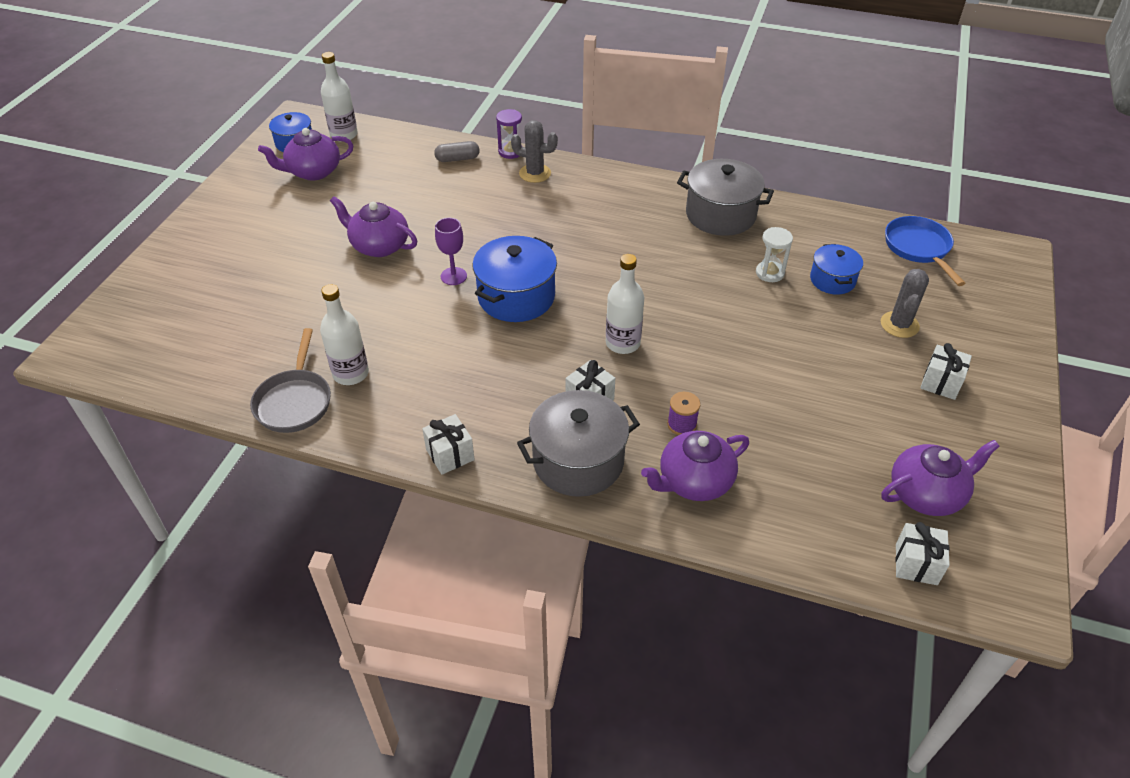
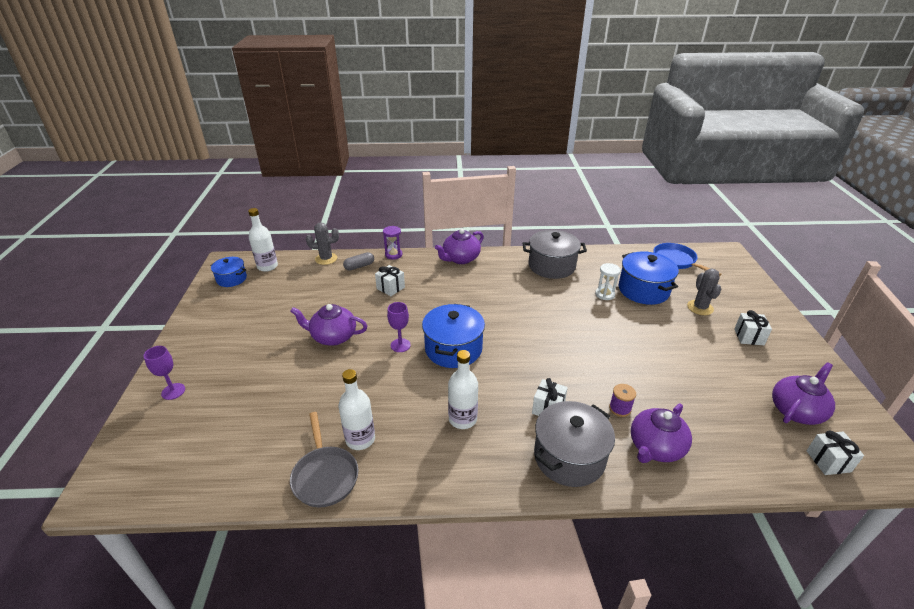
camera: 20 degrees left, 10 degrees down
(178, 267) = (173, 391): none -> purple goblet
(313, 172) = (256, 296): purple teapot -> purple teapot (460, 259)
(450, 455) = (473, 482): white gift -> white gift (390, 288)
(535, 173) = (418, 265): grey cactus -> grey cactus (326, 259)
(623, 343) = (545, 362): white bottle -> white bottle (462, 419)
(832, 280) = (643, 290): blue pot -> blue pot, size x1.67

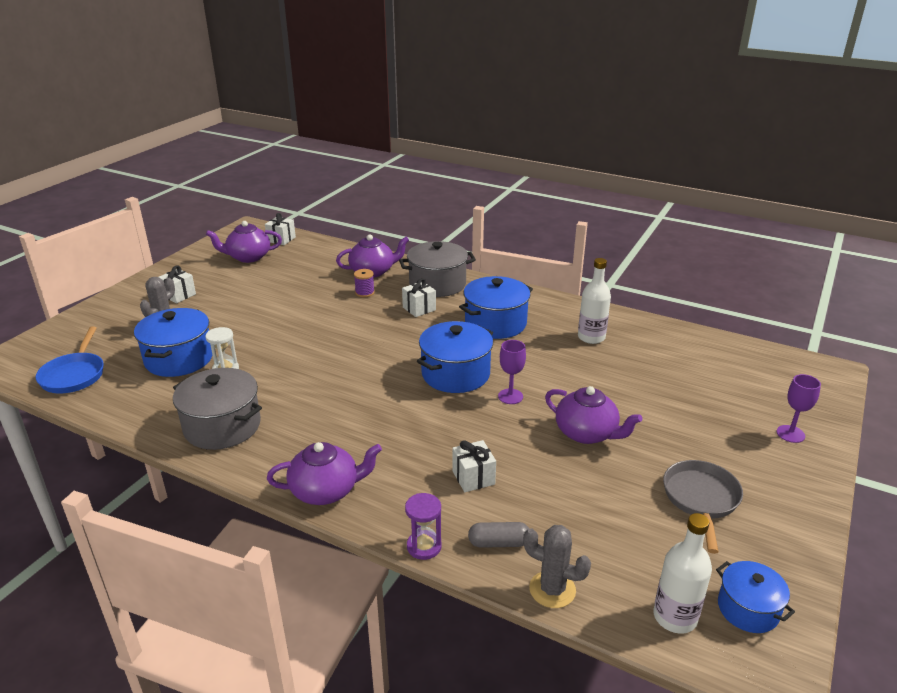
camera: 150 degrees left, 5 degrees down
(325, 476) = (628, 326): grey pan -> grey pan (701, 499)
(462, 419) = (495, 323): white bottle -> blue pot

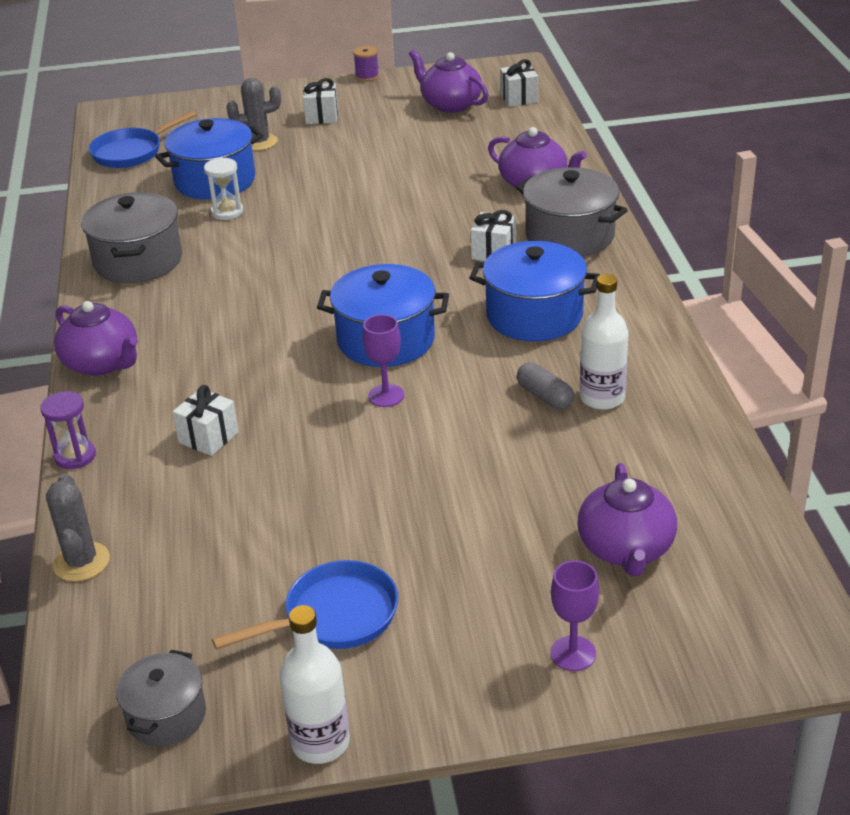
camera: 55 degrees right, 5 degrees up
(364, 293) = (478, 204): purple spool -> purple spool (367, 76)
(499, 543) = (121, 499): grey capsule -> grey capsule (545, 396)
(587, 433) = (374, 480): purple teapot -> purple teapot (626, 549)
(675, 617) = (109, 663): white bottle -> white bottle (320, 742)
(701, 499) = (334, 616): grey pan -> blue pan
(748, 609) = (166, 716): blue pot -> grey pot

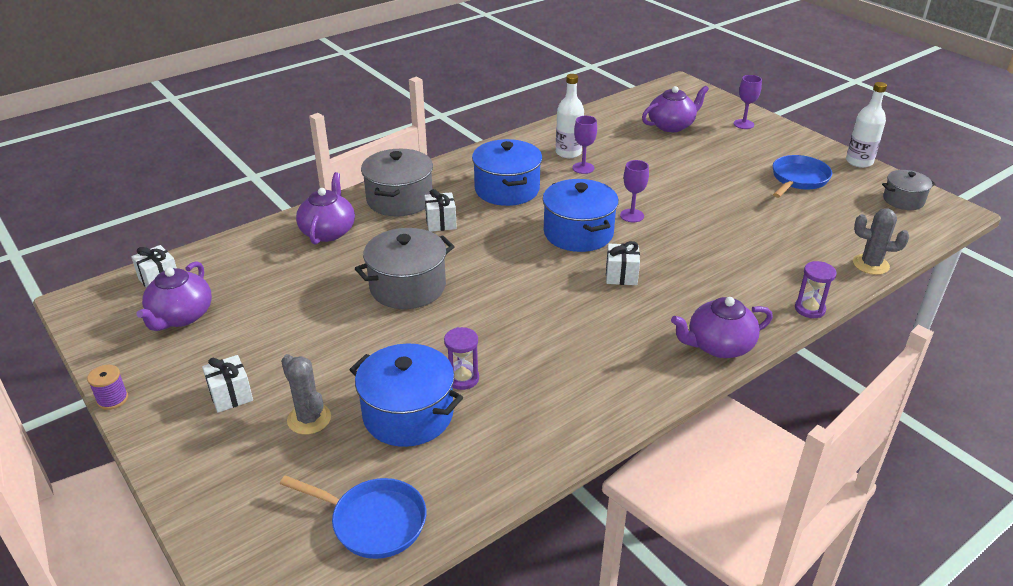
camera: 120 degrees left, 0 degrees up
(81, 562) = (870, 264): grey cactus -> grey cactus turned 60 degrees clockwise
(102, 363) = (718, 346): purple teapot -> purple teapot turned 120 degrees counterclockwise
(138, 261) = (578, 397): grey pot -> grey pot (407, 287)
(208, 437) = (734, 264): white gift -> white gift (621, 275)
(227, 212) = (462, 378): white hourglass -> purple hourglass
(334, 616) = (798, 179): blue pan -> blue pan turned 90 degrees clockwise
(545, 396) = (583, 168): grey capsule -> purple goblet

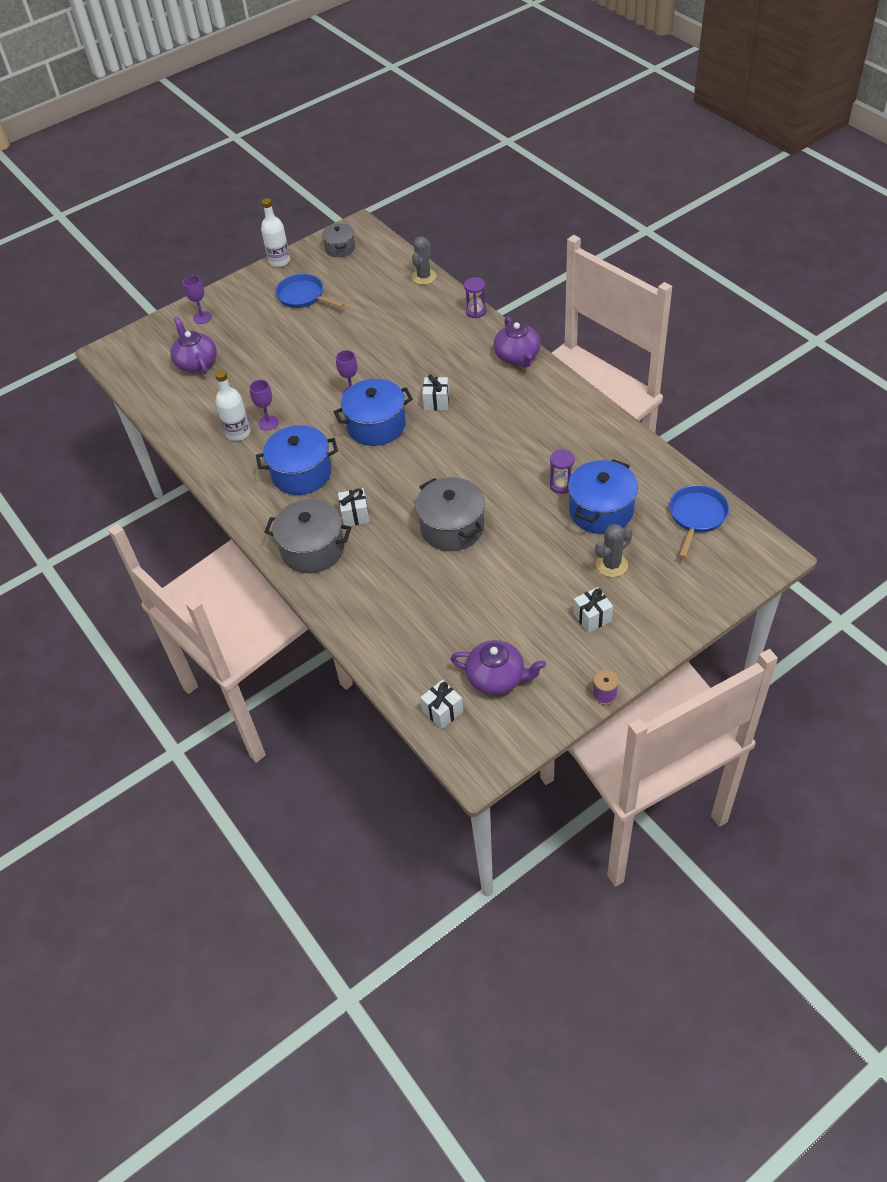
camera: 85 degrees left, 15 degrees up
(328, 231) = (365, 595): purple teapot -> none

